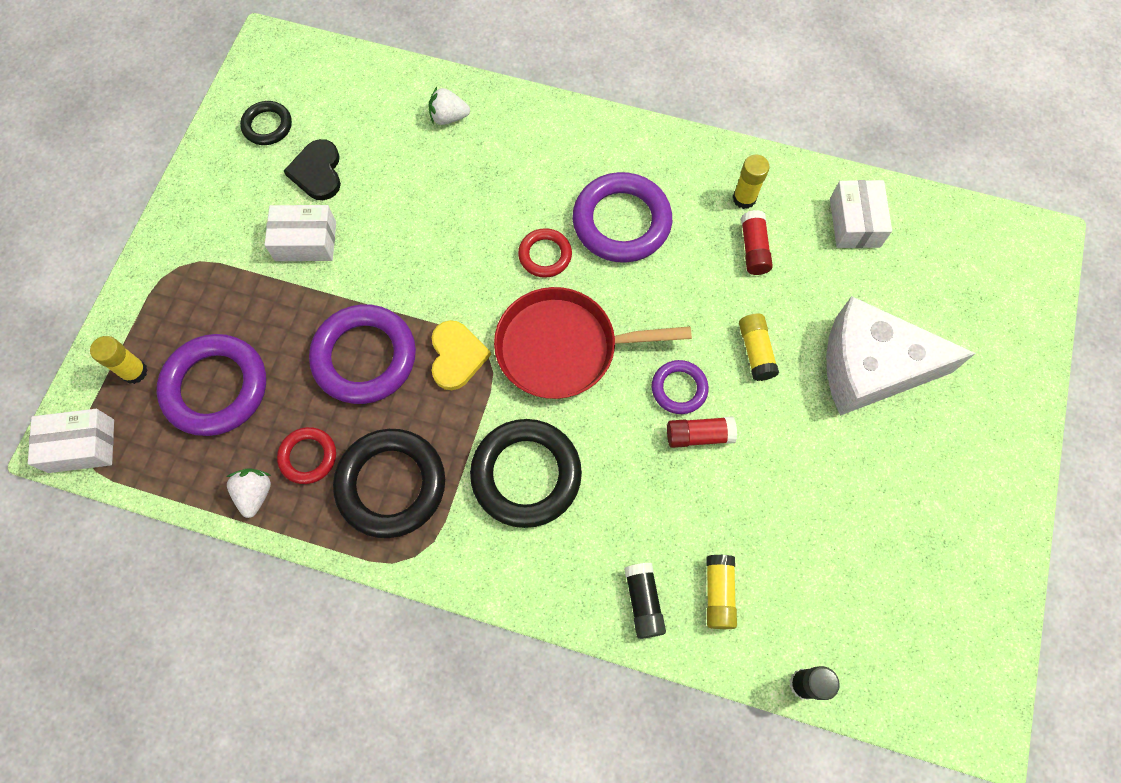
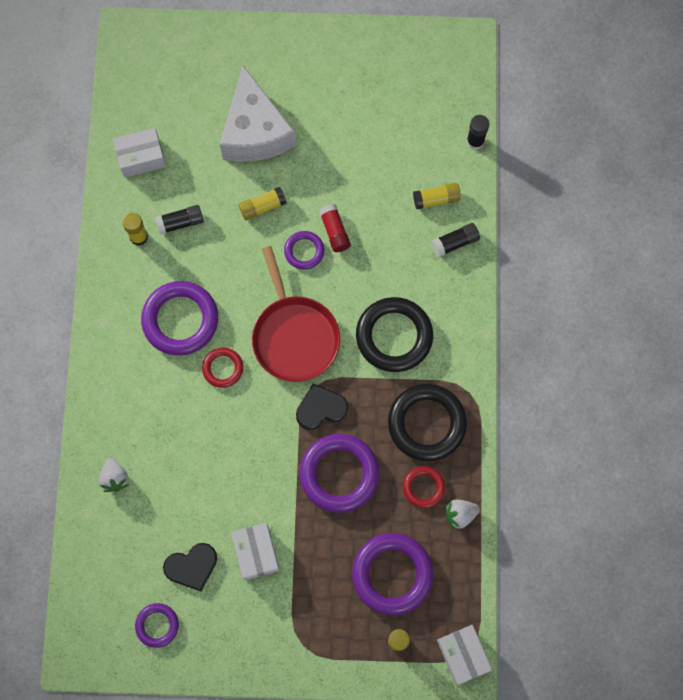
camera: 105 degrees left, 5 degrees up
(267, 126) = (157, 625): black ring -> purple ring
(456, 356) = (321, 408): yellow heart -> black heart
(753, 249) = (180, 222): red glue stick -> black glue stick

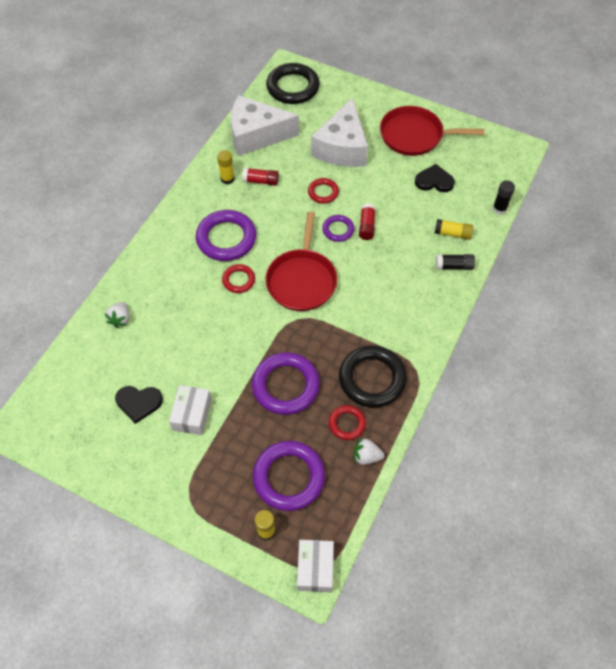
camera: 25 degrees right, 15 degrees down
(141, 157) = (256, 135): white box -> white cheese
(157, 625) = (89, 433): purple ring -> none
(180, 222) = (261, 181): black glue stick -> red glue stick
(262, 207) = (323, 192): yellow glue stick -> red ring
(321, 408) = (296, 335): black heart -> black heart (434, 181)
(334, 76) = (415, 135): none -> red pan
(394, 336) = (376, 309): black ring -> black ring (293, 87)

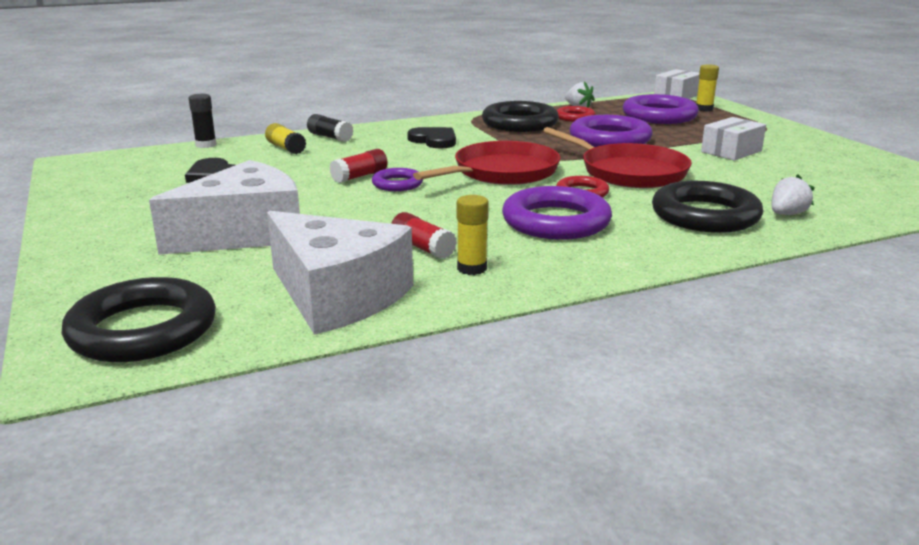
camera: 140 degrees left, 35 degrees down
(139, 403) = (794, 169): black heart -> black heart (434, 140)
(161, 291) = (705, 215): none -> black ring
(323, 192) = (357, 210): red ring -> none
(415, 135) = (135, 208): red pan -> red pan (628, 172)

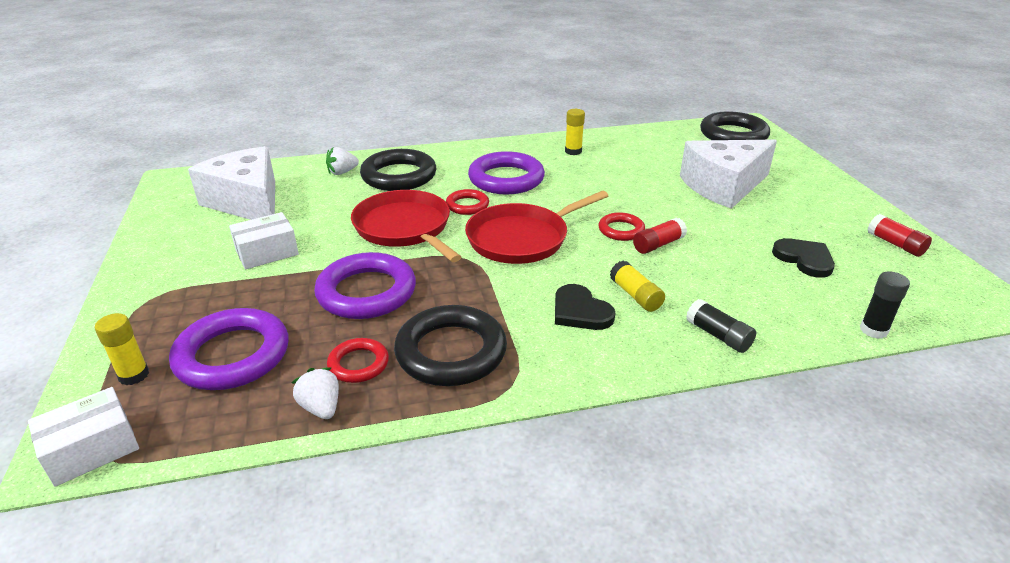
camera: 170 degrees left, 10 degrees up
(286, 148) = (762, 310): yellow glue stick -> yellow glue stick (635, 295)
(337, 296) = (646, 142): white cheese -> white cheese (248, 202)
(397, 184) = (621, 230): purple ring -> red ring
(423, 248) = (600, 166): red glue stick -> red glue stick (895, 244)

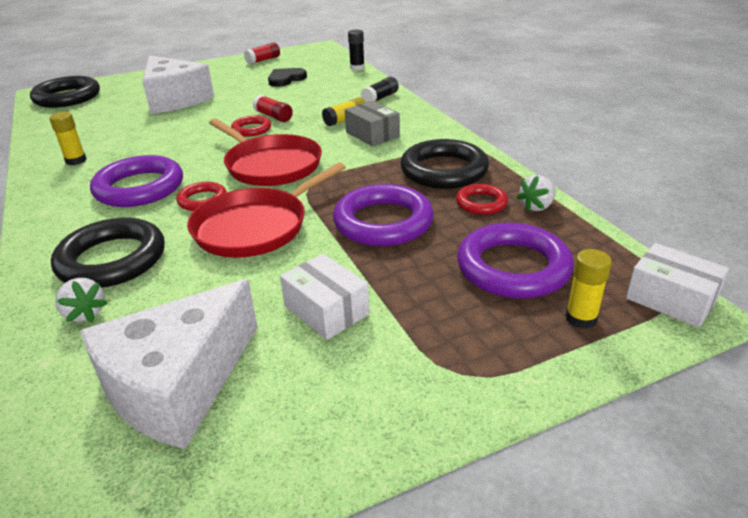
camera: 100 degrees left, 0 degrees up
(580, 311) = (372, 134): black heart -> grey box

